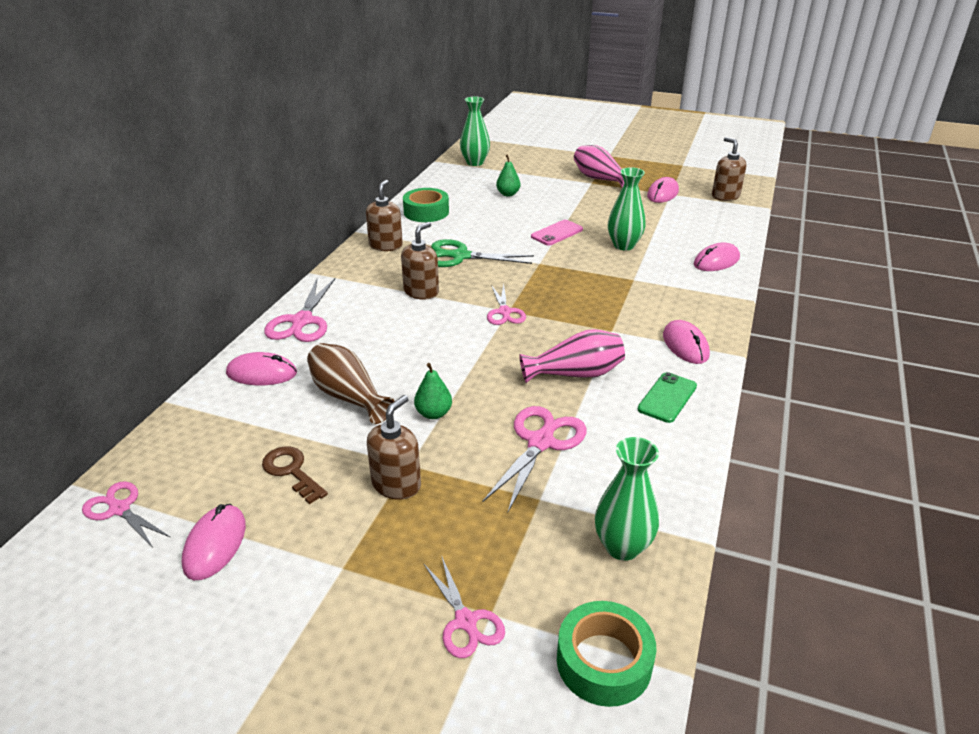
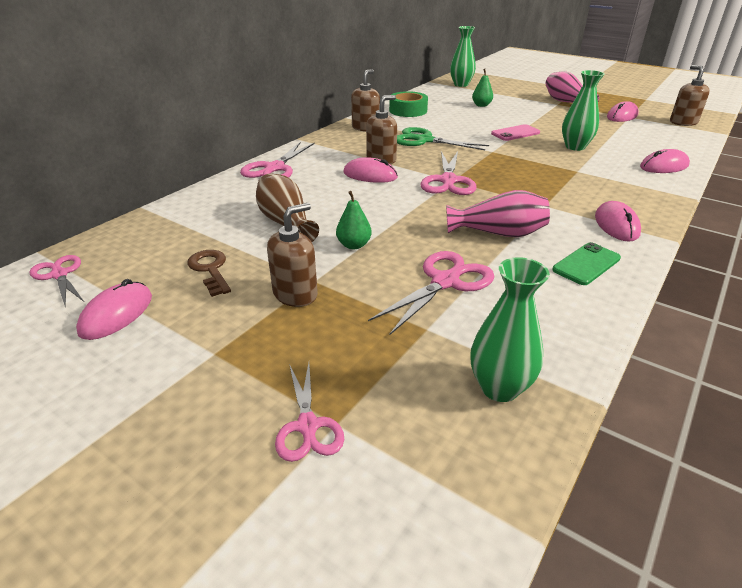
camera: 15 degrees right, 0 degrees up
(262, 373) = (224, 198): pink mouse -> pink mouse (370, 175)
(504, 312) = (448, 181): pink scissors -> pink scissors, size x1.54
(604, 661) = (441, 501): green tape -> none

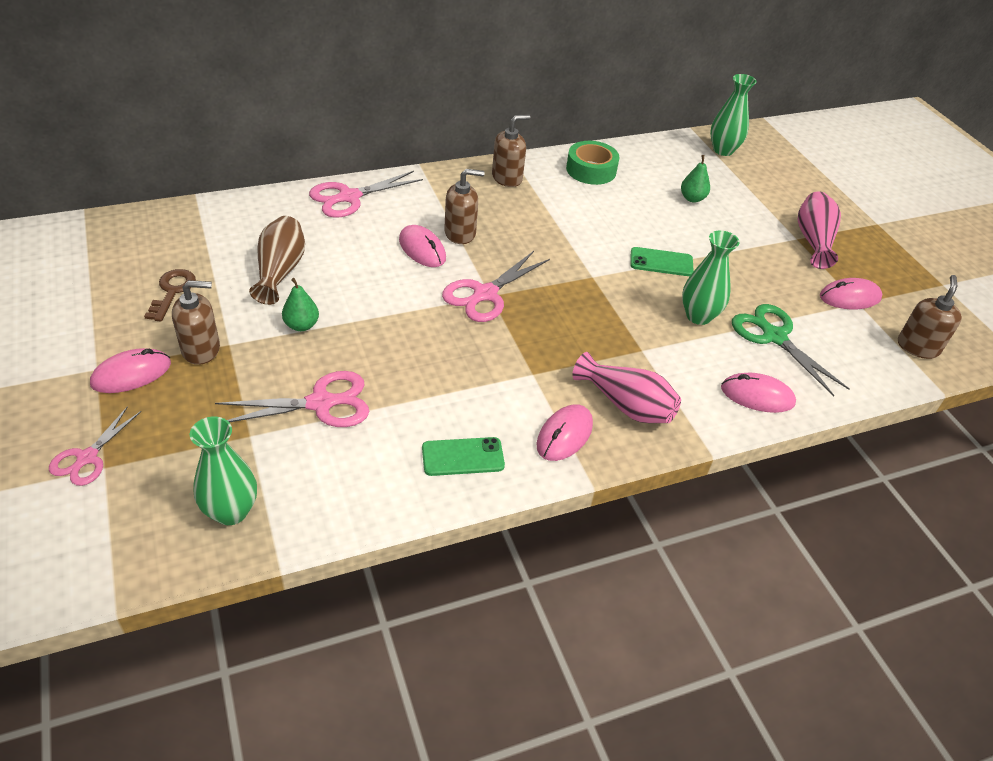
camera: 30 degrees right, 10 degrees up
(59, 274) = (76, 241): pink scissors -> none
(116, 314) = (75, 299): pink mouse -> pink mouse (131, 374)
(424, 140) = (542, 225): green scissors -> green scissors (773, 336)
(498, 233) = (438, 381): pink vase -> pink vase (626, 405)
(515, 133) = (661, 262): pink phone -> green phone

